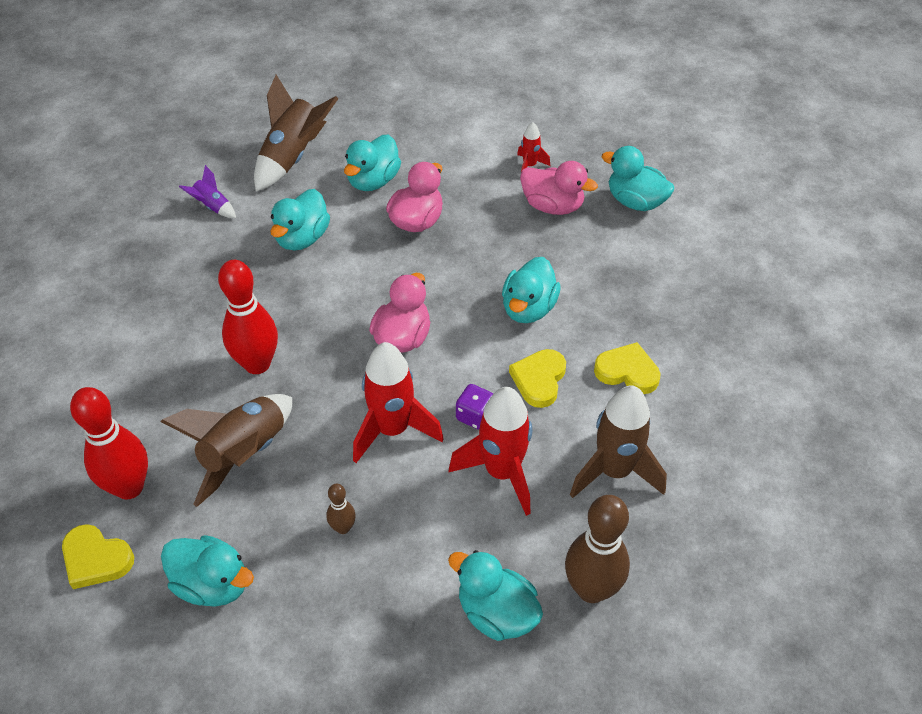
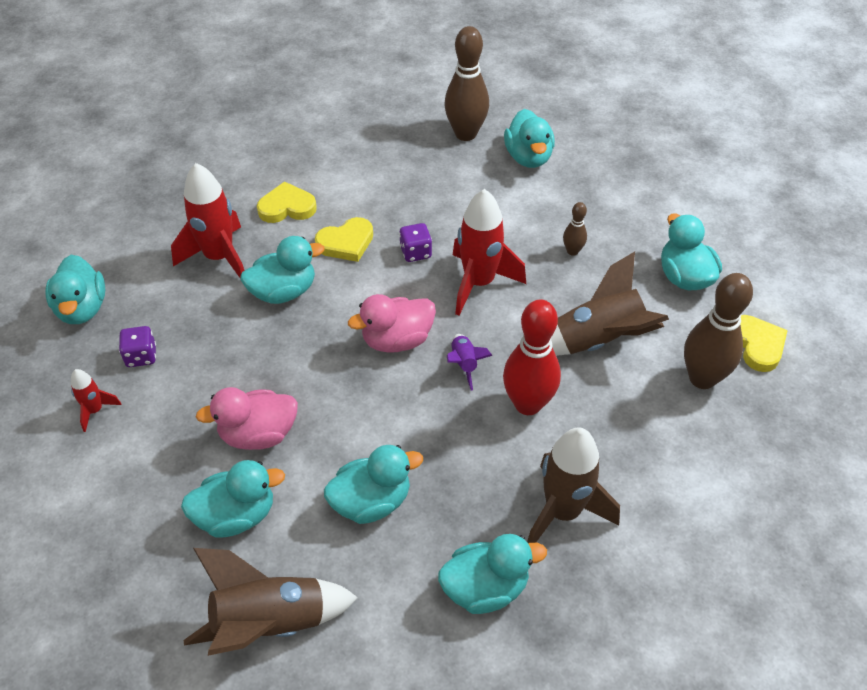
camera: 135 degrees left, 0 degrees up
(129, 487) = (702, 378): red bowling pin -> brown bowling pin
(186, 246) = (485, 588): none -> turquoise duck
(212, 207) = (416, 622): purple rocket -> purple rocket (464, 364)
(502, 472) = (441, 212): red rocket -> red rocket (219, 258)
(552, 206) = (141, 356): pink duck -> purple dice
(614, 471) = (377, 168): brown rocket -> brown rocket (562, 512)
(627, 372) = (287, 207): yellow heart -> yellow heart turned 105 degrees clockwise

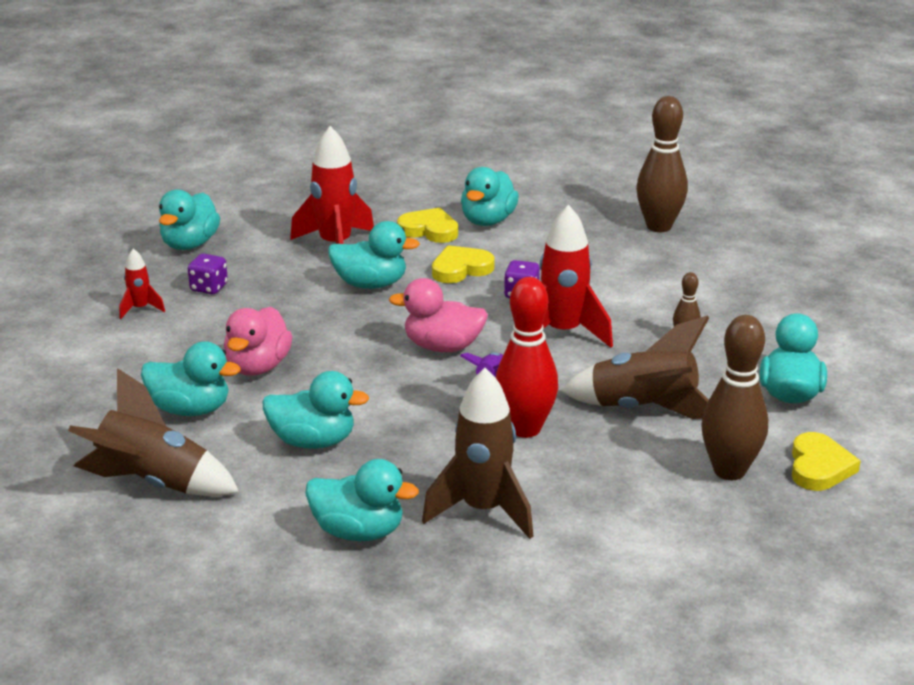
camera: 30 degrees right, 20 degrees down
(258, 434) = (258, 366): pink duck -> pink duck turned 90 degrees counterclockwise
(346, 243) = (461, 269): yellow heart -> yellow heart turned 150 degrees clockwise
(528, 157) = (708, 260): turquoise duck -> turquoise duck (488, 220)

